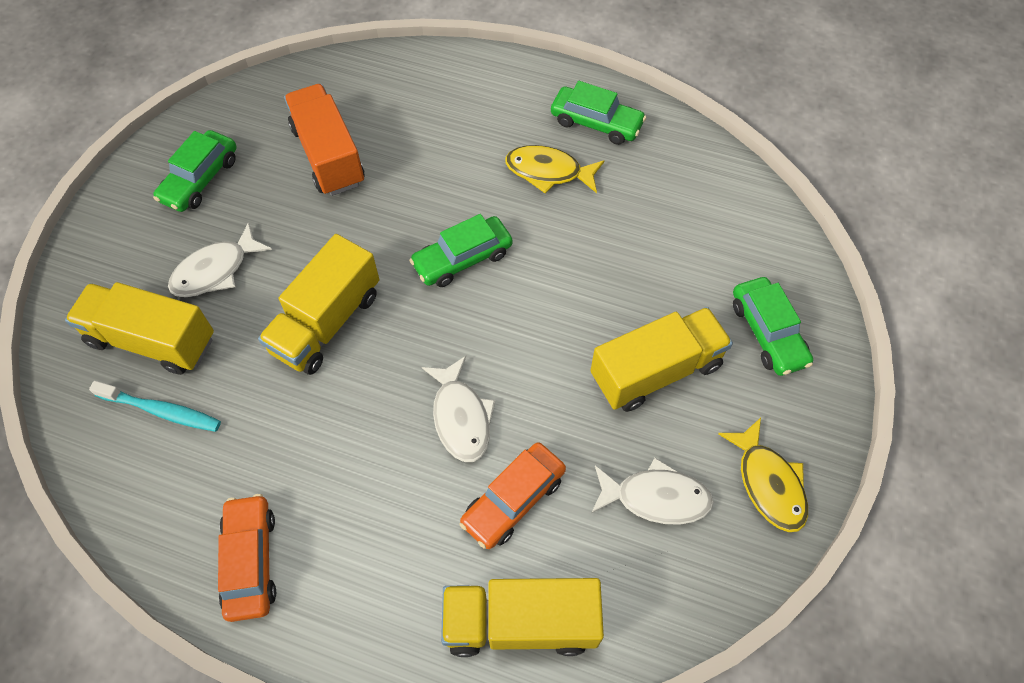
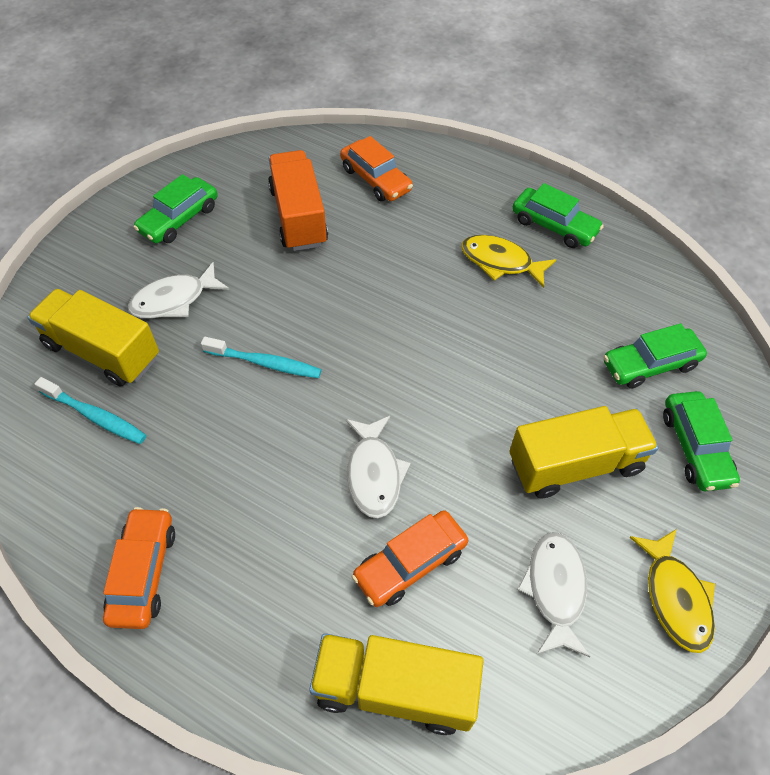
camera: 10 degrees right, 5 degrees down
(327, 322) = (265, 363): yellow truck -> turquoise toothbrush
(402, 100) = (375, 179): none -> orange car
(462, 258) = (404, 327): green car -> green car (650, 364)
(656, 497) = (555, 589): white fish -> white fish turned 105 degrees counterclockwise

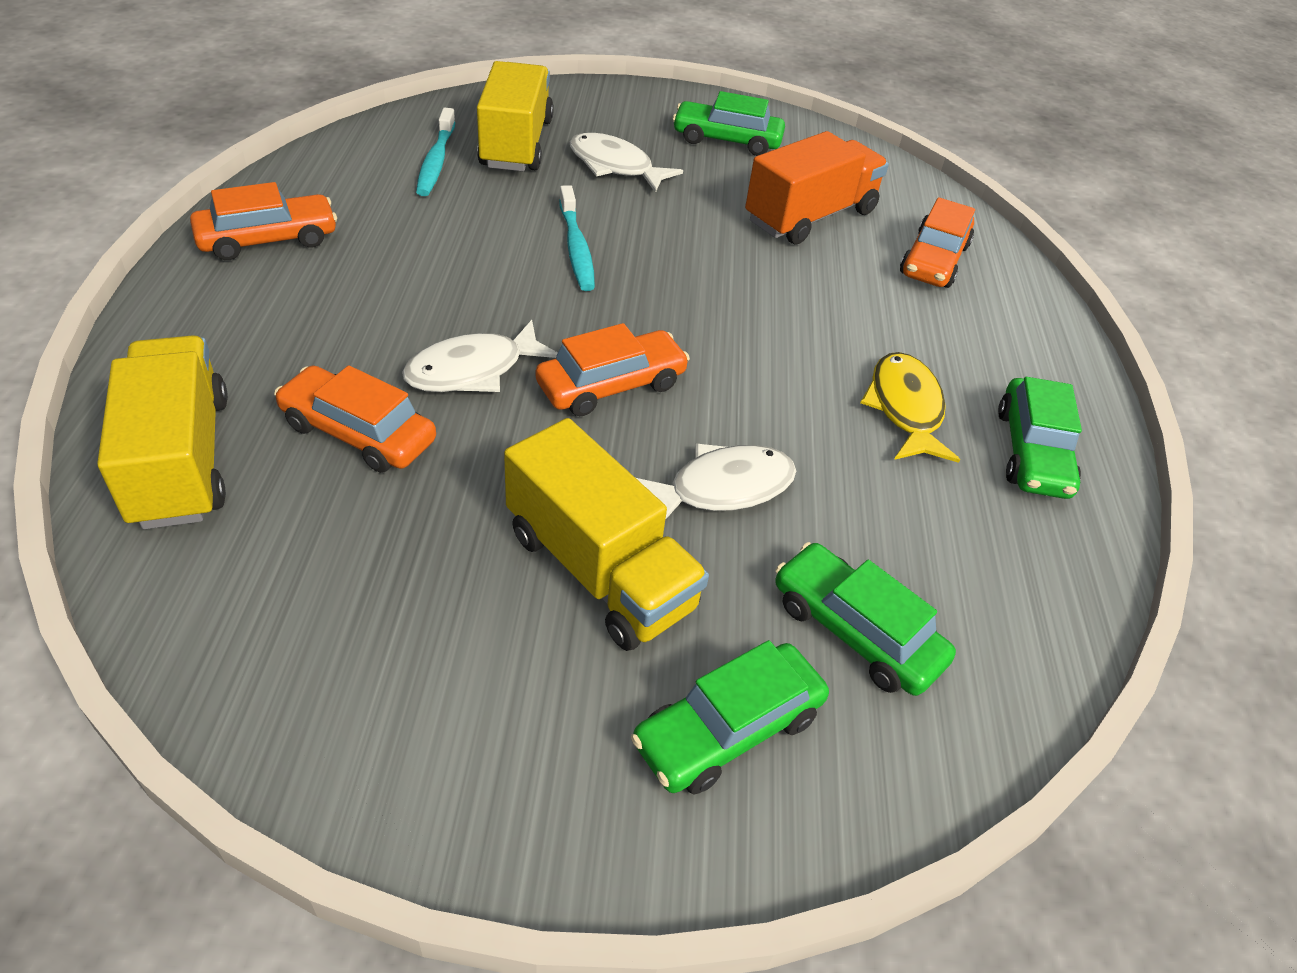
camera: 60 degrees right, 10 degrees down
(422, 399) = (611, 385): none -> orange car
(555, 589) = (376, 590): white fish -> white fish (722, 488)
(675, 597) = (420, 750): yellow fish -> none

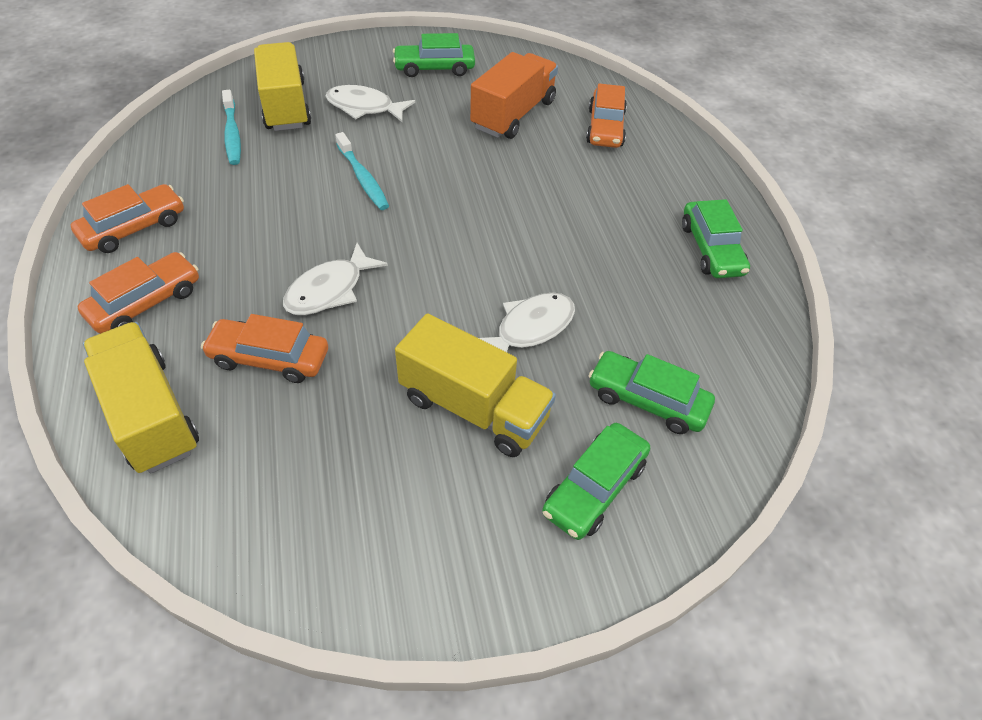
camera: 15 degrees left, 5 degrees up
(611, 385) = (429, 275): orange car -> orange car (146, 302)
(905, 408) = (624, 240): yellow fish -> none

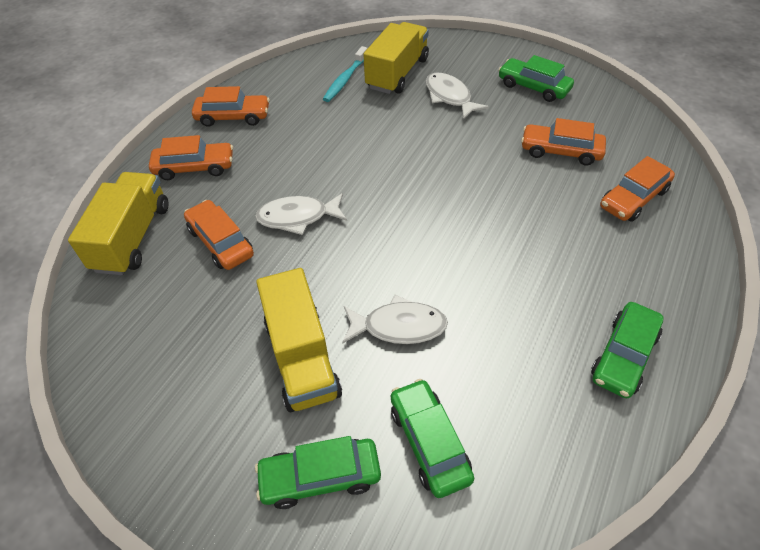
camera: 45 degrees right, 0 degrees up
(363, 178) = (396, 149): turquoise toothbrush -> none
(513, 114) = (560, 151): orange truck -> orange car

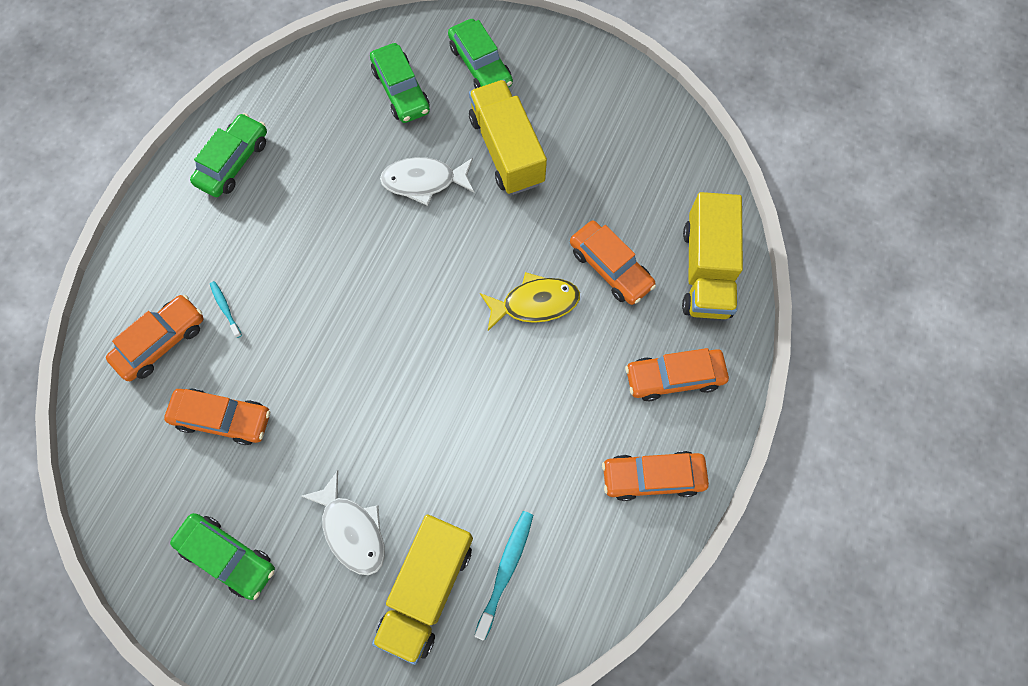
camera: 175 degrees right, 20 degrees up
(298, 217) = (535, 303): white fish -> yellow fish
(320, 477) = (480, 65): green car -> green car turned 75 degrees clockwise
(584, 220) = (225, 308): none -> turquoise toothbrush

